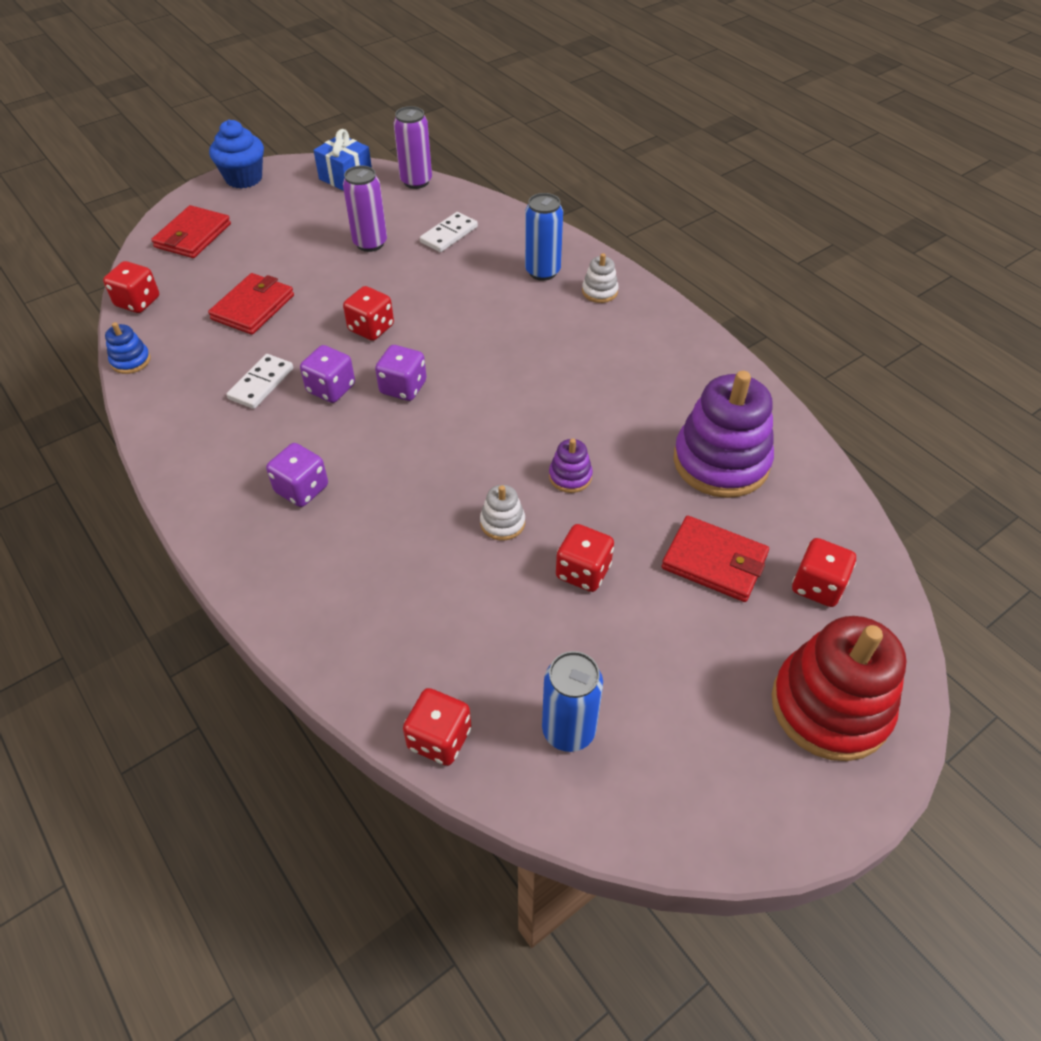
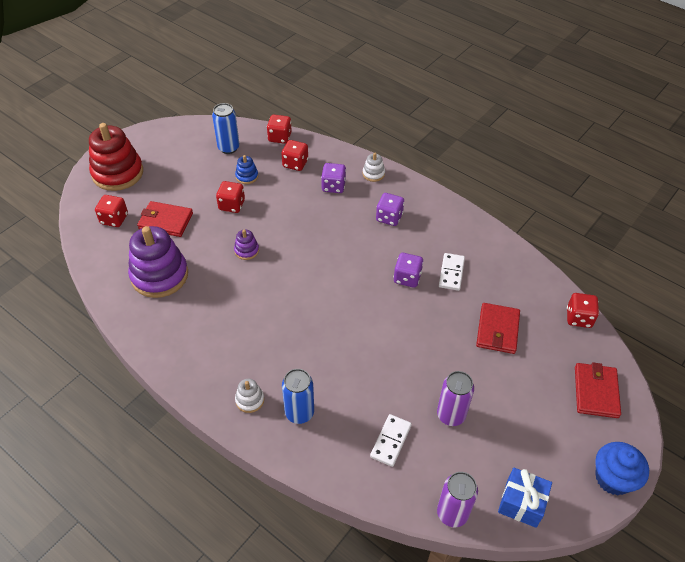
camera: 165 degrees right, 0 degrees up
(131, 361) = (542, 272): blue stacking toy -> blue stacking toy (247, 176)
(371, 328) = (406, 329): red dice -> red dice (295, 163)
(403, 387) = (363, 287): purple dice -> purple dice (333, 186)
(502, 523) = (277, 220): white stacking toy -> white stacking toy (373, 174)

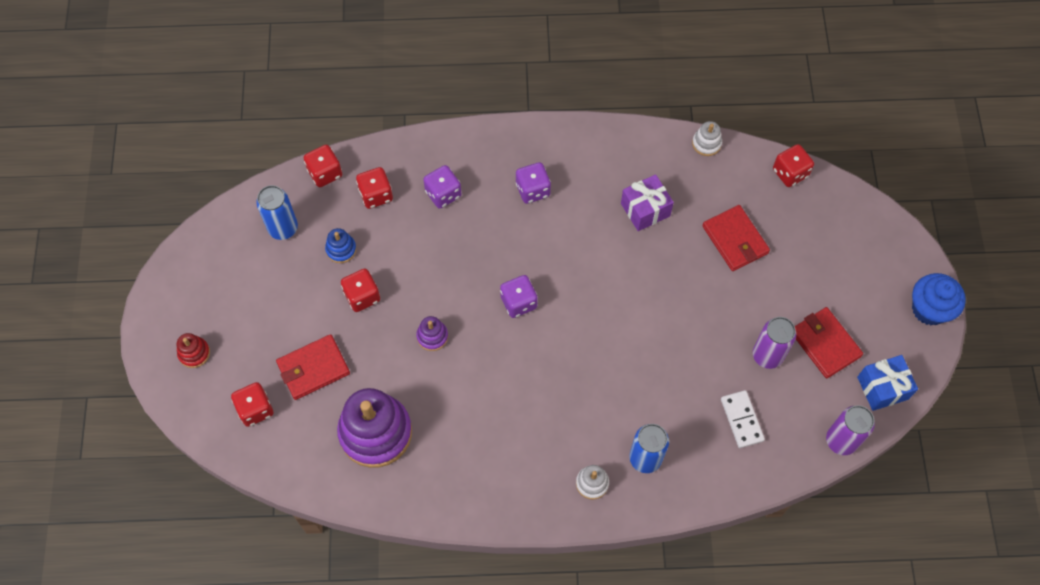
camera: 40 degrees left, 15 degrees up
(118, 173) = (194, 353): red stacking toy -> red stacking toy, size x0.45
(373, 174) = (468, 148): white stacking toy -> white stacking toy (706, 143)
(407, 278) = (611, 246): purple dice -> purple dice (518, 302)
(451, 273) = (645, 210): white domino -> purple gift
(596, 392) = (859, 238): red wallet -> red wallet (825, 343)

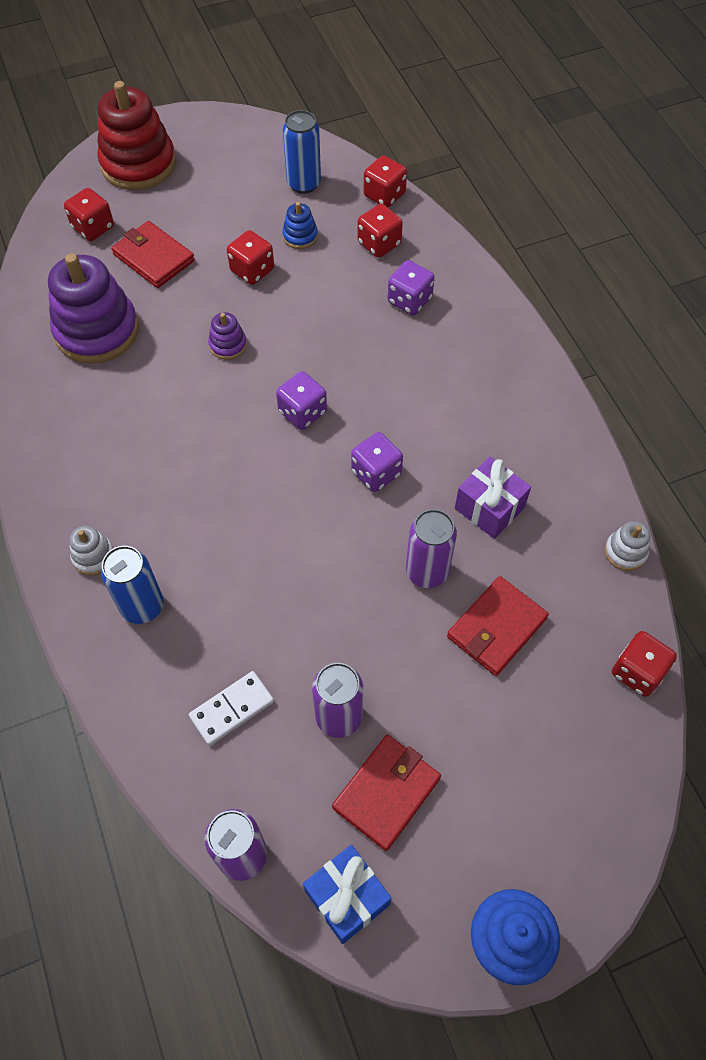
camera: 70 degrees right, 5 degrees down
(194, 353) = (138, 164): red stacking toy -> red stacking toy, size x2.25
(533, 190) = (457, 382): purple dice -> purple dice (376, 473)
(680, 266) = (427, 571): none -> purple can

